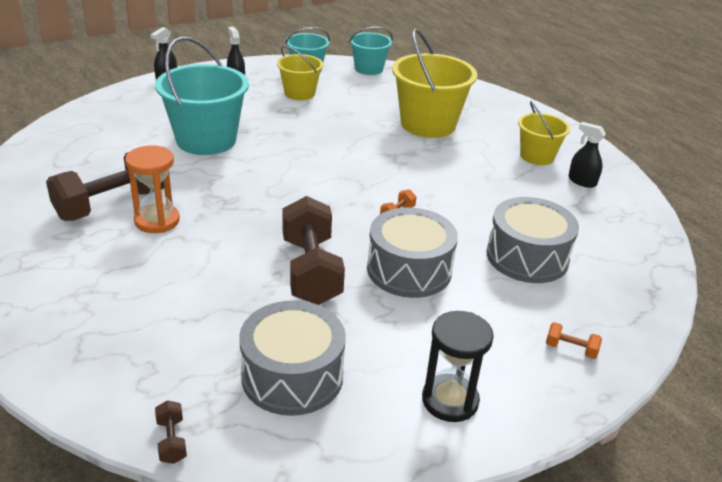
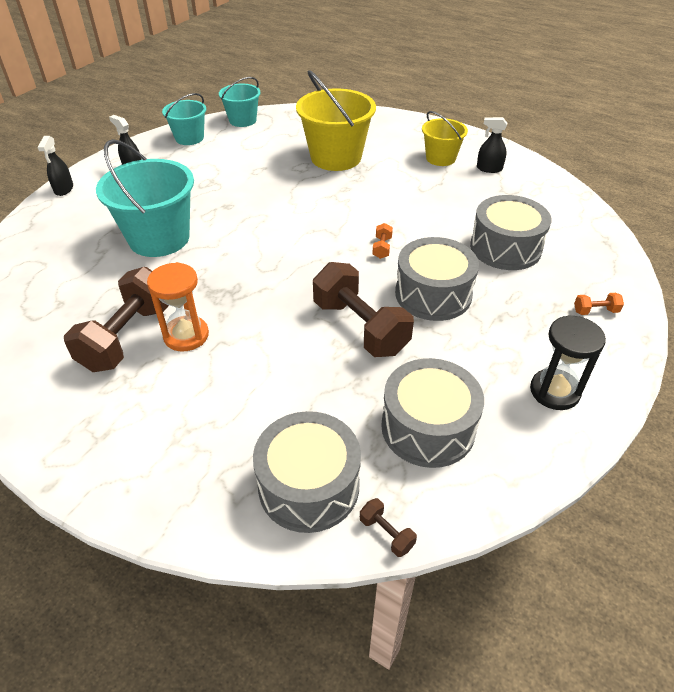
camera: 25 degrees left, 10 degrees up
(144, 374) = (309, 485): none -> grey drum
(299, 93) = (203, 163): yellow bucket -> none

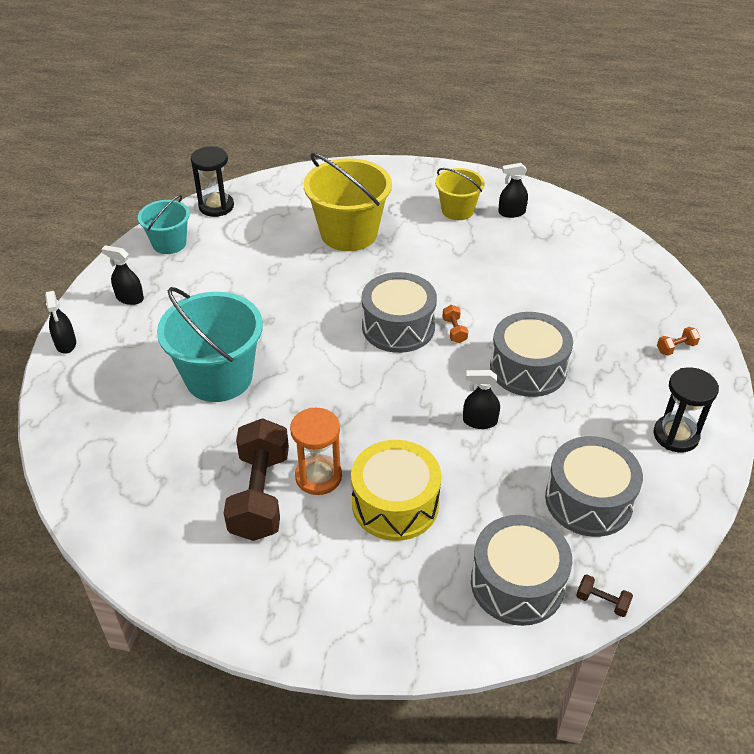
camera: 20 degrees left, 0 degrees up
(238, 377) = (395, 504): none -> yellow drum
(242, 120) = (216, 206): turquoise bucket -> black hourglass
(360, 327) = (479, 421): brown dumbbell -> black spray bottle
(505, 248) = (569, 301): grey drum -> grey drum (398, 327)

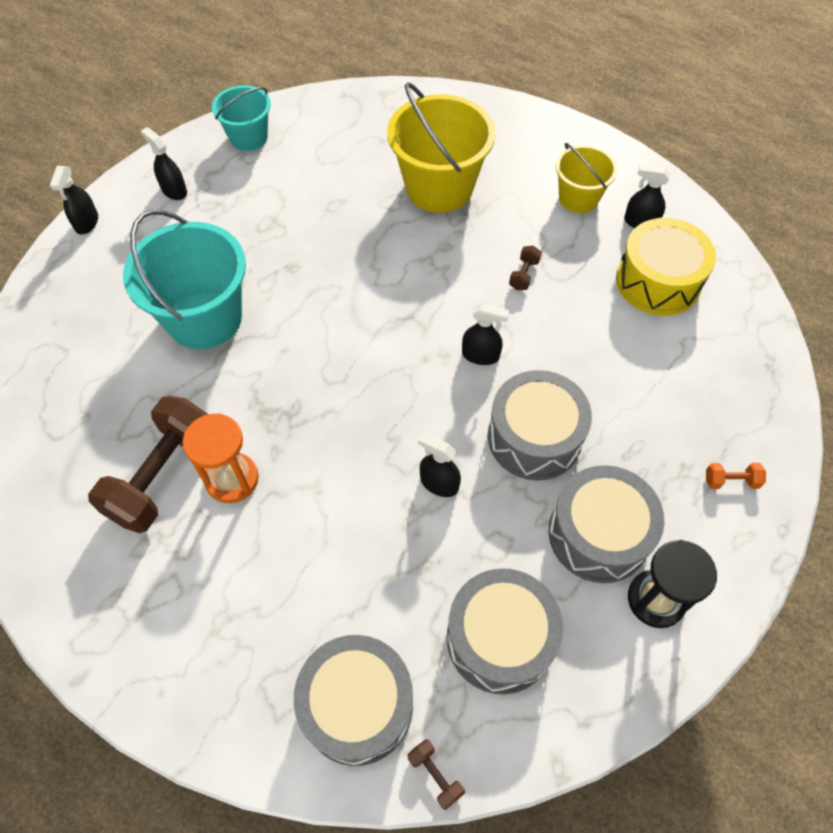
camera: 25 degrees right, 15 degrees up
(216, 206) = (321, 107): black hourglass -> none
(395, 504) = (289, 547): yellow drum -> yellow drum (658, 281)
(398, 327) = (422, 327): grey drum -> grey drum (598, 534)
(451, 270) = (524, 275): none -> brown dumbbell
(454, 330) = (480, 355): orange dumbbell -> black spray bottle

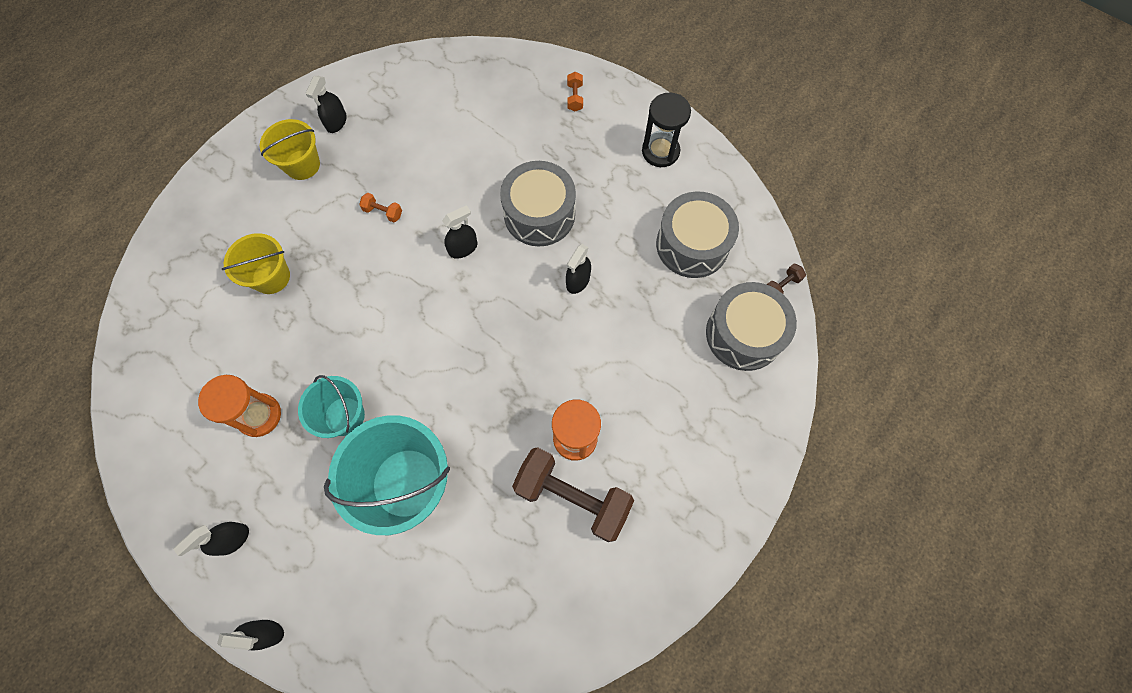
camera: 90 degrees left, 10 degrees up
(248, 137) = (166, 466): turquoise bucket -> turquoise bucket (344, 416)
(290, 195) = (259, 415): none -> orange hourglass
(439, 187) = (271, 277): yellow bucket -> yellow bucket, size x0.58
(480, 355) = (463, 248): black spray bottle -> black spray bottle turned 45 degrees clockwise
(524, 275) = (383, 212): brown dumbbell -> orange dumbbell
(598, 534) = (616, 180): grey drum -> none
(658, 281) = (400, 118): yellow drum -> none

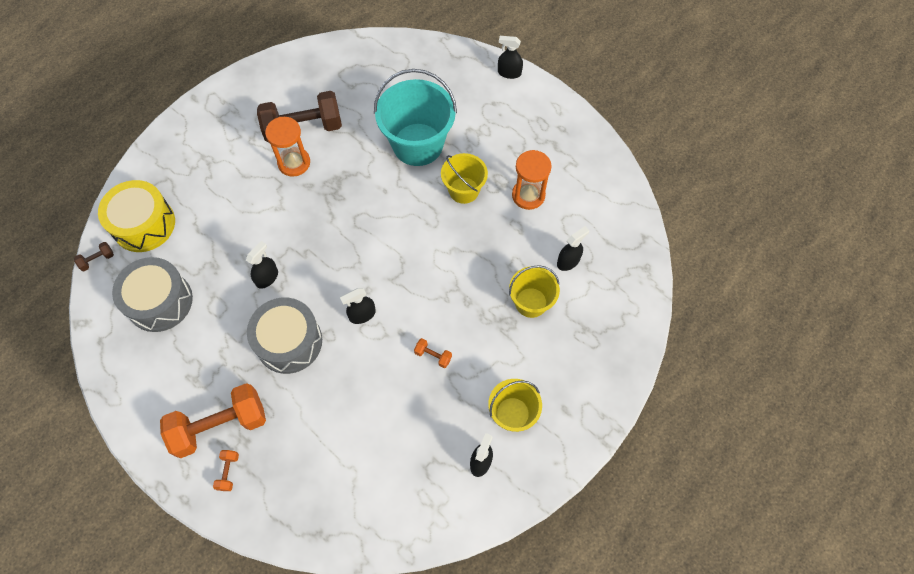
camera: 175 degrees left, 5 degrees down
(233, 539) = (537, 121): black spray bottle -> black spray bottle (568, 261)
(344, 416) = (464, 190): turquoise bucket -> yellow bucket
(572, 497) = (303, 128): brown dumbbell -> brown dumbbell turned 45 degrees counterclockwise
(592, 133) = (220, 426): none -> orange dumbbell
(660, 151) = (159, 398): black hourglass -> none
(744, 334) = (144, 224): grey drum -> yellow drum

